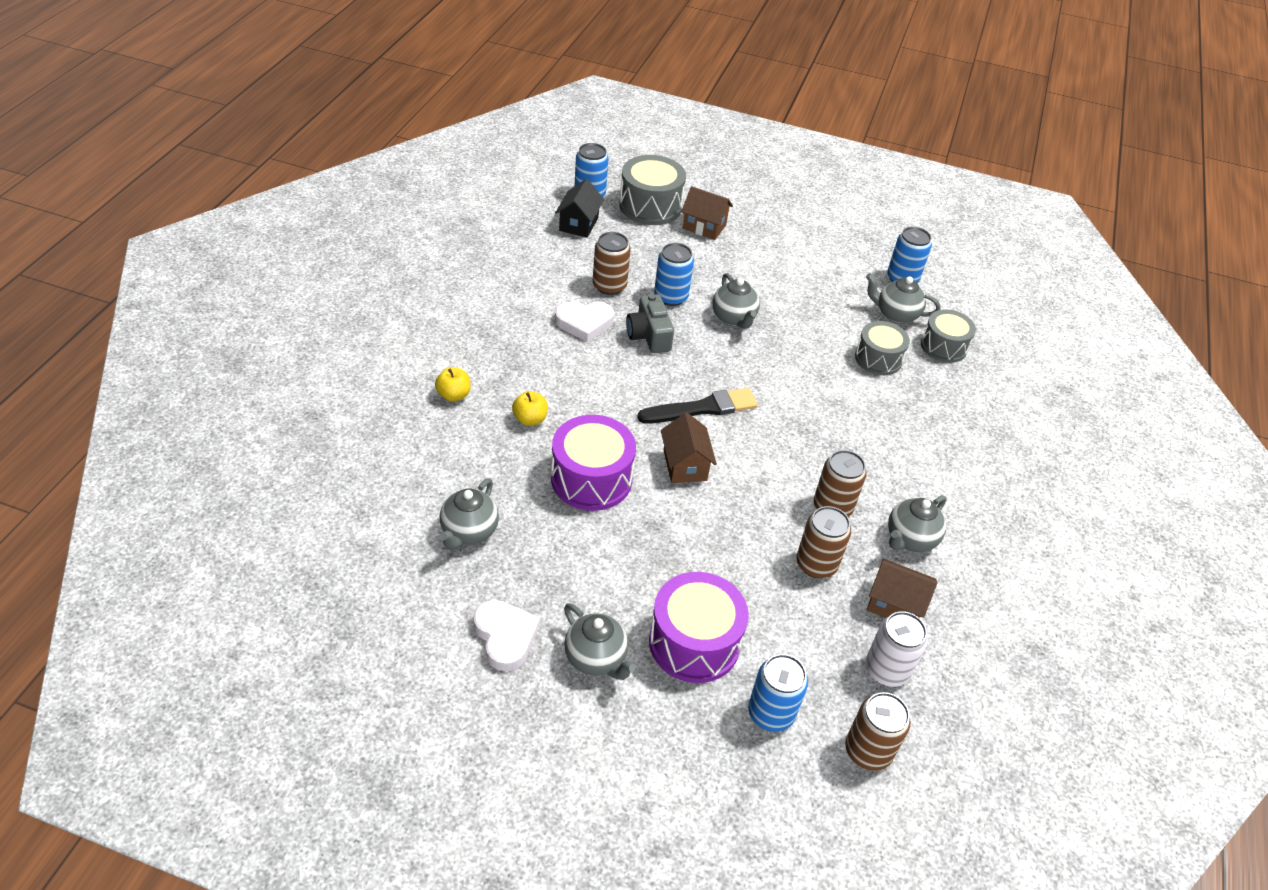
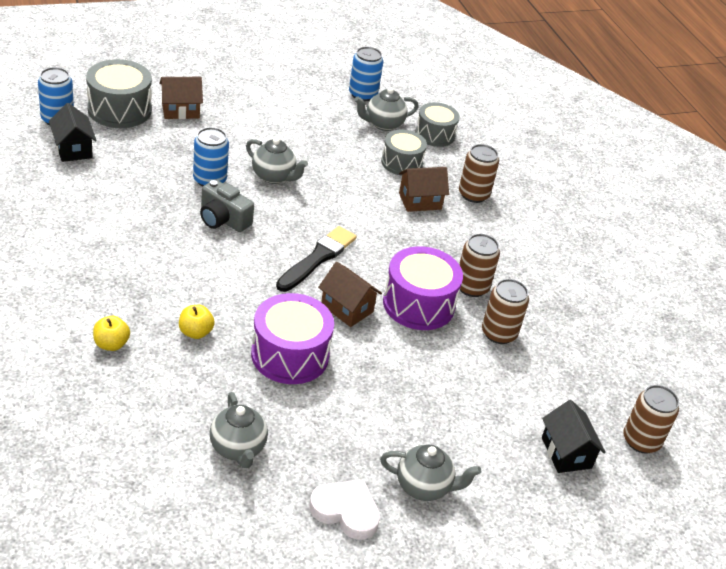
camera: 40 degrees left, 5 degrees down
(584, 323) = (161, 232): white heart -> none
(609, 286) = (151, 192): brown can -> brown can (473, 194)
(694, 642) = (475, 434): purple drum -> purple drum (418, 304)
(771, 713) = (566, 453): blue can -> black house
(886, 670) = (603, 381): white can -> none
(895, 604) = (569, 334): brown house -> brown house (420, 201)
(910, 539) = (537, 284): grey teapot -> none

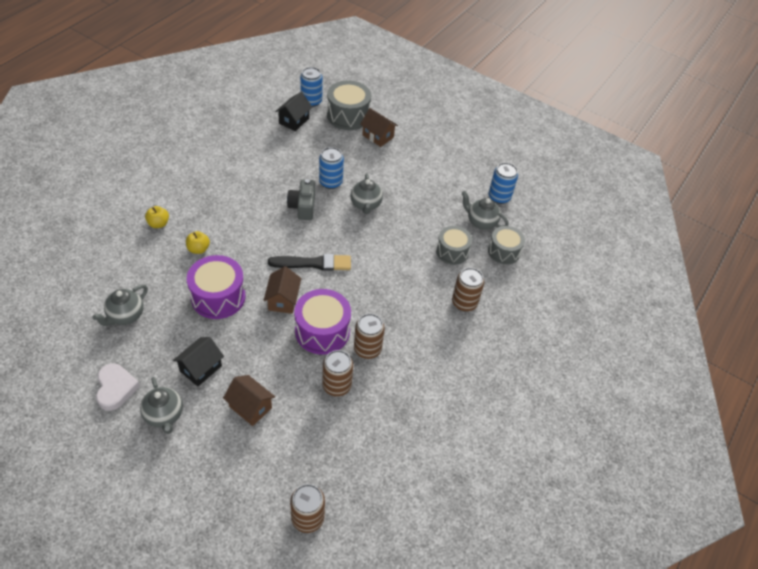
camera: 55 degrees right, 10 degrees up
(420, 201) = (424, 280): brown house -> brown house (250, 407)
(566, 453) = (257, 477): black house -> black house (201, 368)

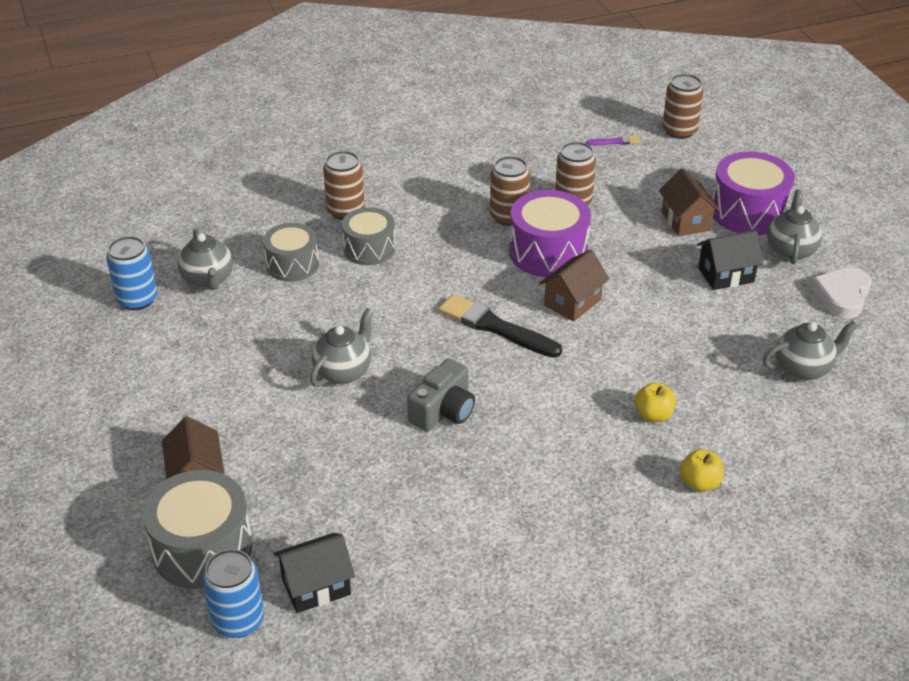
camera: 140 degrees left, 10 degrees down
(218, 297) = (660, 340): purple drum -> purple drum (748, 212)
(330, 182) = (363, 431): blue can -> none
(349, 472) = (615, 142): none -> purple brush
(504, 251) = (226, 238): grey drum -> grey drum (369, 249)

